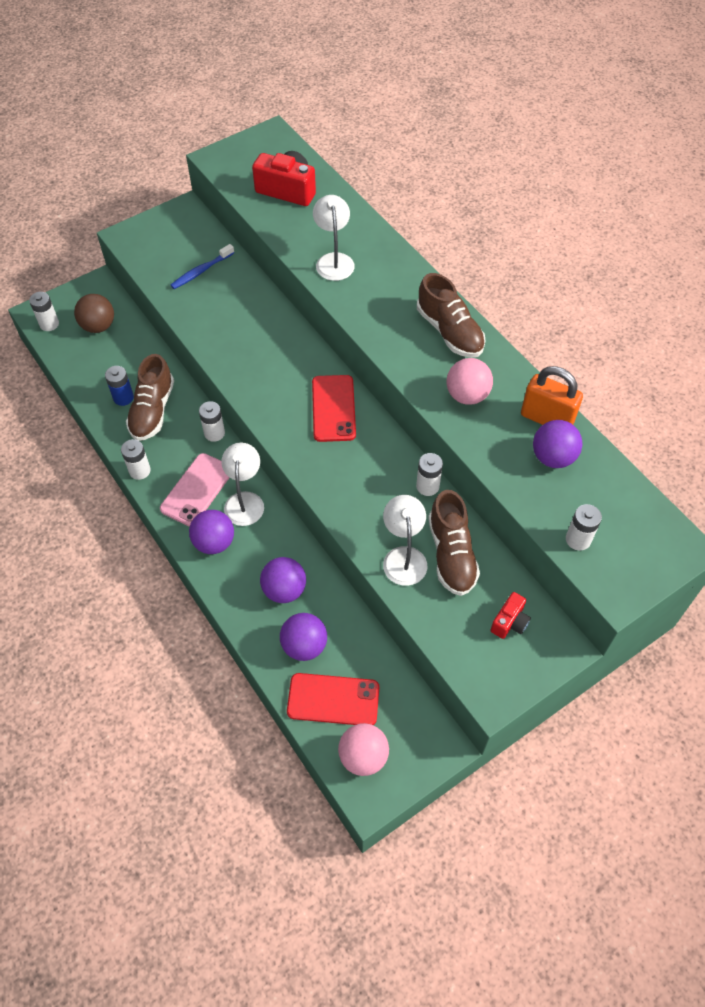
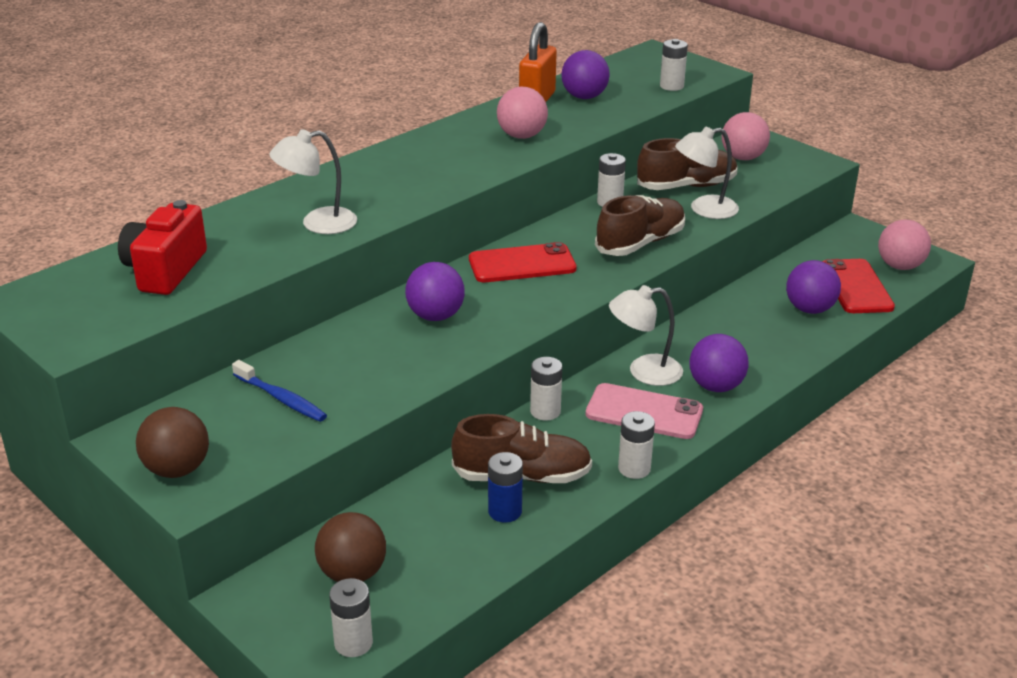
camera: 100 degrees left, 25 degrees down
(150, 230) = (177, 469): none -> brown ball
(284, 590) = (751, 329): purple ball -> purple ball (435, 316)
(449, 332) = (430, 148): brown shoe -> brown shoe (640, 243)
(509, 622) = (743, 158): red camera -> pink ball

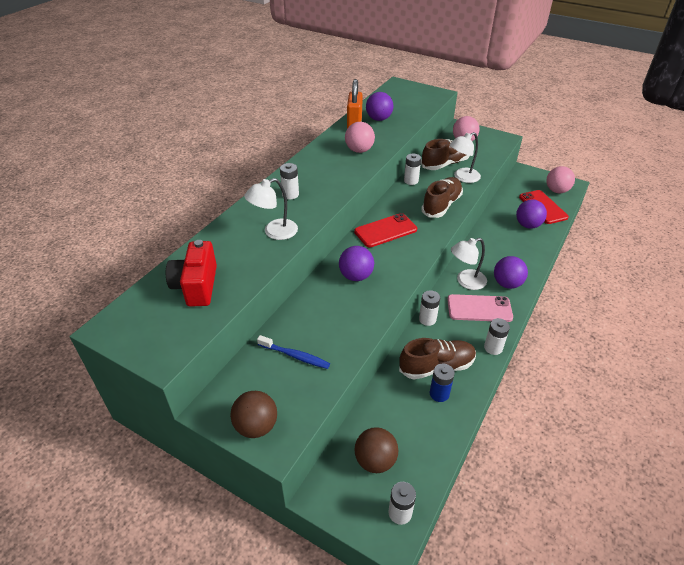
camera: 15 degrees left, 10 degrees up
(671, 86) = (421, 105): white battery -> white battery (290, 194)

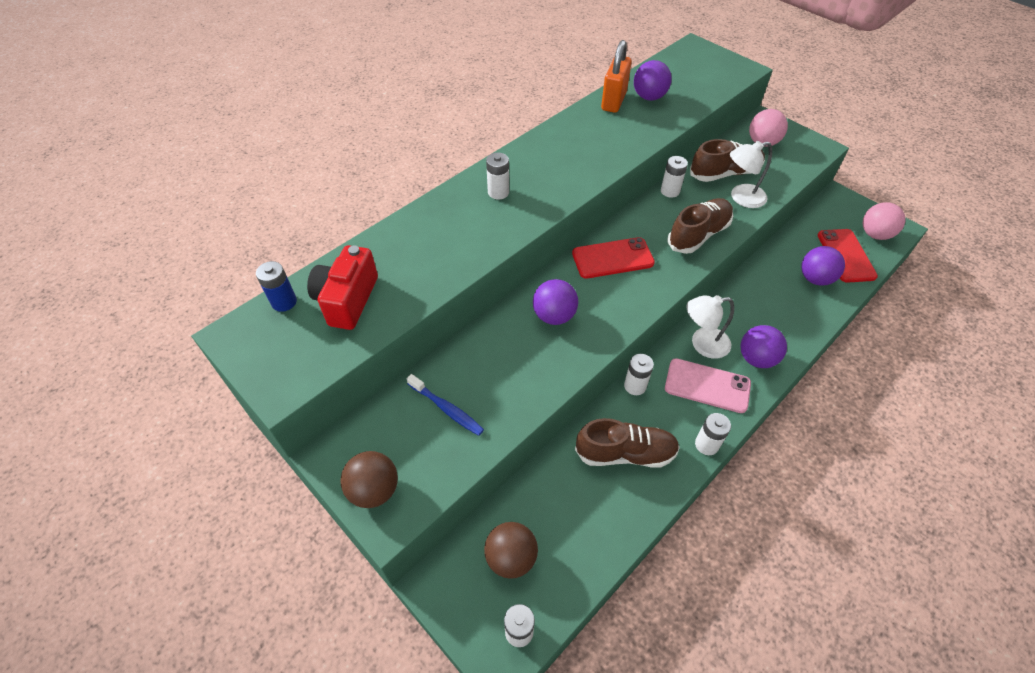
camera: 15 degrees right, 10 degrees up
(274, 232) = (461, 243): white lamp -> none
(359, 150) = (607, 141): pink ball -> none
(439, 394) = (616, 490): blue battery -> blue battery (284, 302)

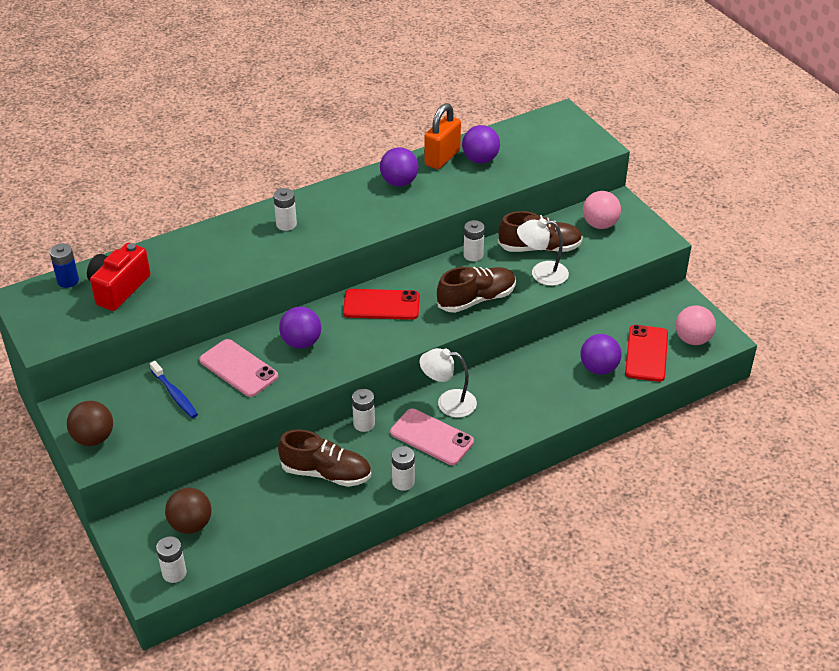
camera: 15 degrees right, 10 degrees down
(502, 360) = (238, 368): none -> pink phone
(756, 358) = (493, 425): purple ball -> purple ball (399, 182)

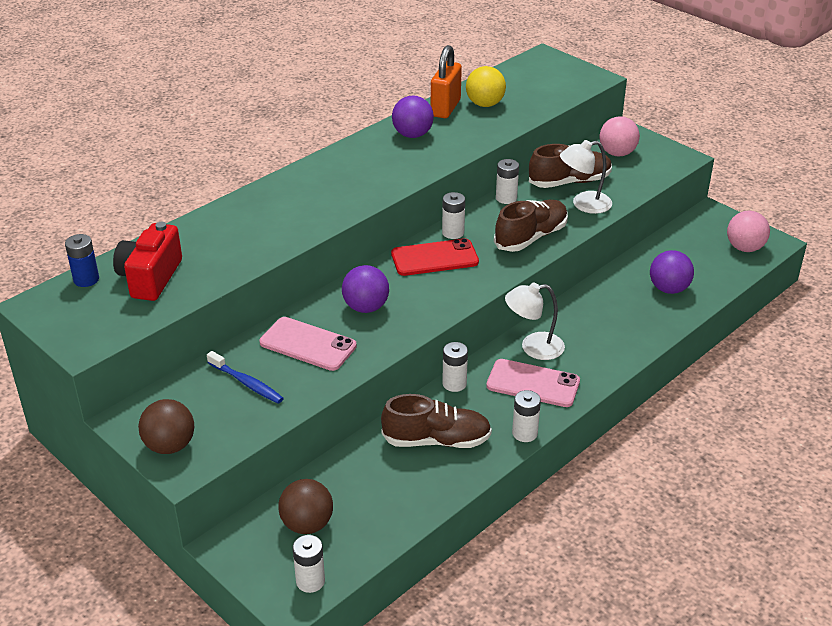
camera: 15 degrees left, 5 degrees down
(286, 224) = (312, 189): white battery -> white battery (453, 233)
(480, 159) = (485, 104): purple ball -> yellow ball
(646, 353) = (707, 268): red phone -> none

